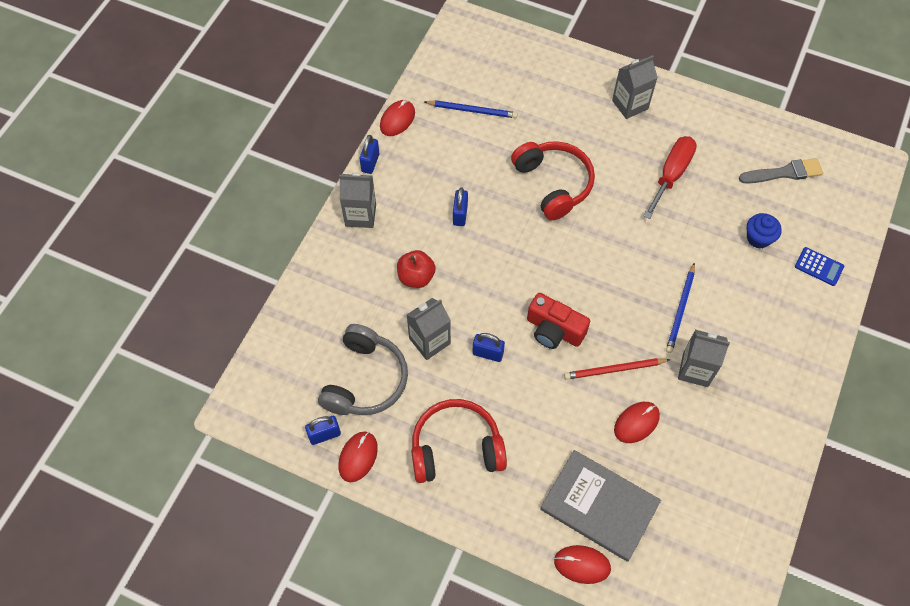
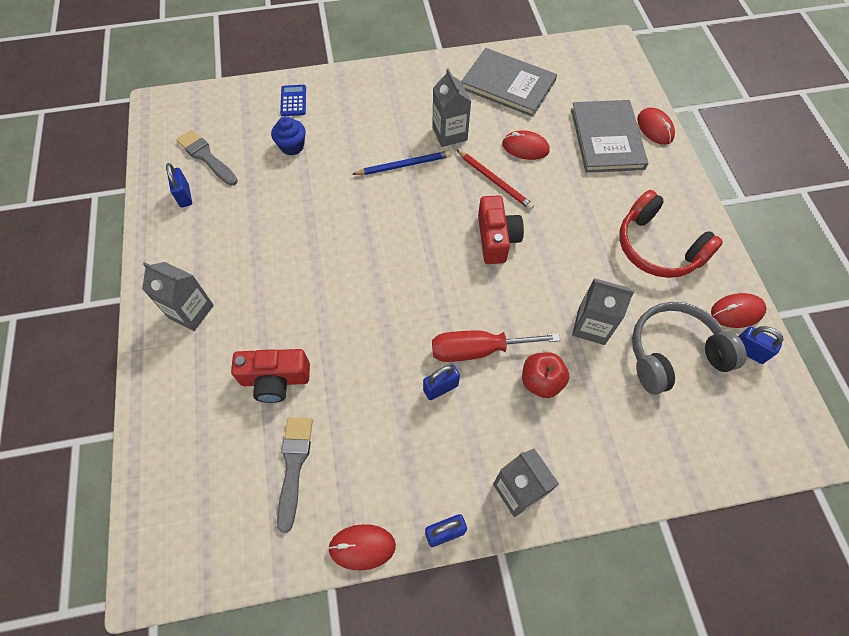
camera: 125 degrees left, 0 degrees up
(472, 110) = (294, 466): blue pencil -> grey brush
(488, 353) = (560, 274): blue padlock -> blue padlock (184, 196)
(539, 127) = (275, 379): none -> red camera
(553, 184) = (341, 324): red headphones -> none
(671, 174) = (263, 235): red screwdriver -> red screwdriver (478, 350)
(730, 467) = (508, 85): none -> grey book

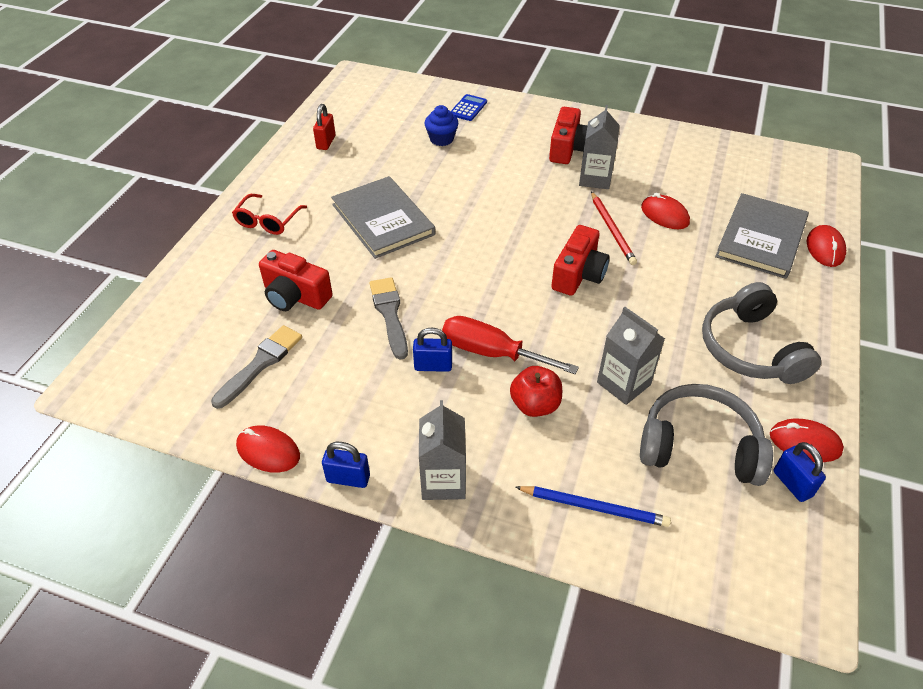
camera: 30 degrees right, 15 degrees down
(184, 196) = (326, 142): blue padlock -> red padlock
(191, 311) = (268, 221): grey carton -> red glasses
(206, 157) = (364, 122): grey brush -> grey brush (389, 314)
(404, 165) = (532, 187): blue pencil -> blue pencil (594, 507)
(408, 111) = (568, 149): none -> red camera
(508, 85) = (684, 161): grey book -> grey book (383, 219)
(657, 247) = (750, 349): red headphones -> grey headphones

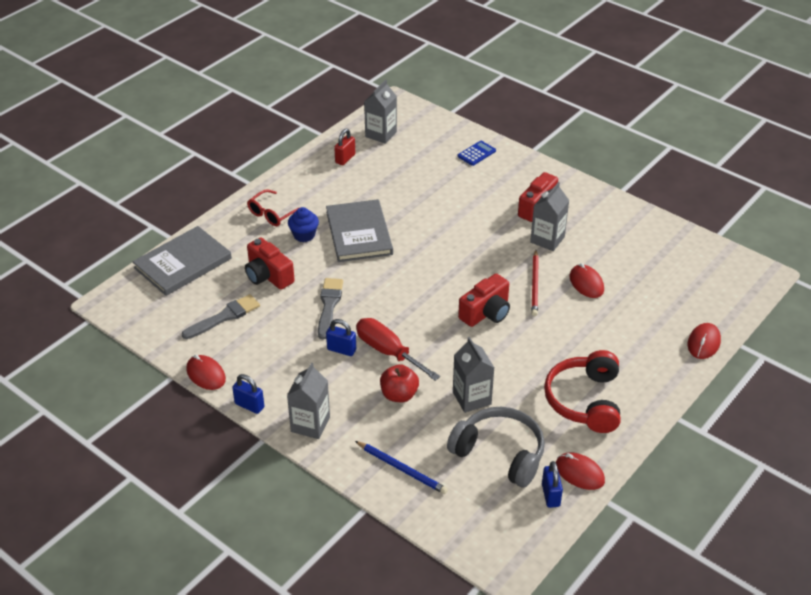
camera: 20 degrees right, 5 degrees down
(354, 109) = (381, 134): none -> grey carton
(441, 139) = (439, 176): blue cupcake -> blue cupcake (304, 235)
(750, 349) = (584, 400): grey headphones -> red headphones
(761, 238) = (655, 321): grey book -> grey book (183, 263)

